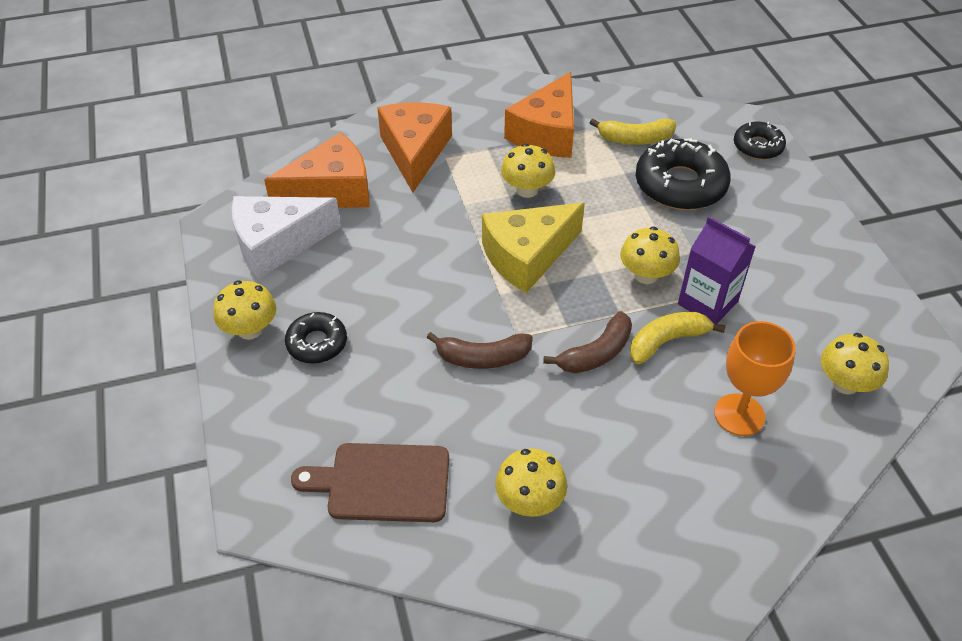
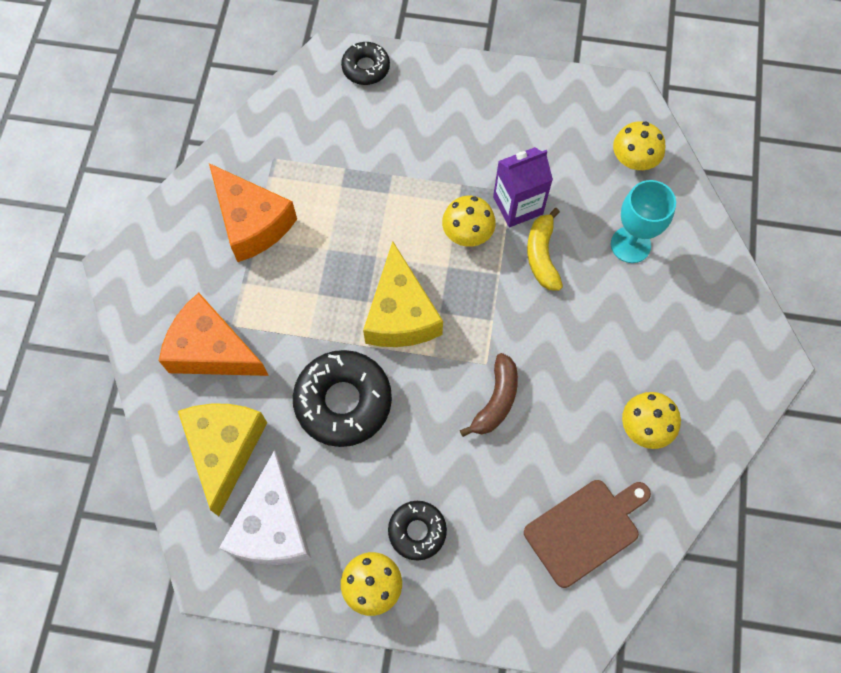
camera: 65 degrees left, 20 degrees up
(331, 191) = (224, 449): orange cheese -> yellow cheese
(382, 482) = (585, 529): brown cutting board -> brown cutting board turned 150 degrees counterclockwise
(527, 190) = (319, 275): yellow mushroom -> none
(596, 353) = (530, 312): brown banana -> none
(635, 139) = (303, 155): yellow banana -> none
(680, 185) = (379, 152): black donut -> black donut (343, 401)
(739, 415) = (630, 245): orange goblet -> turquoise goblet

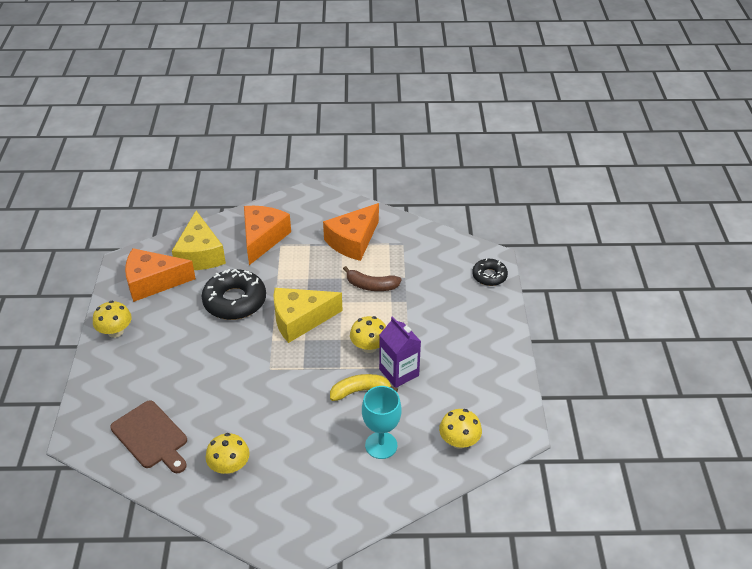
camera: 80 degrees right, 25 degrees down
(224, 449) = (200, 254): yellow cheese -> yellow cheese turned 90 degrees clockwise
(272, 526) = (153, 282): white cheese -> orange cheese
(417, 531) = (150, 348): black donut -> none
(496, 400) = (242, 377): brown banana -> brown banana (371, 286)

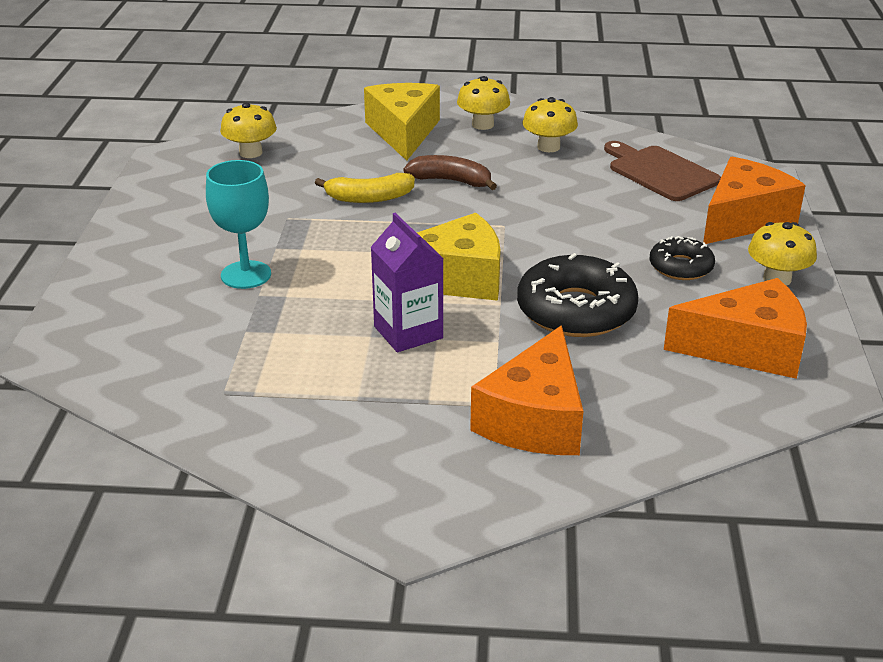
camera: 175 degrees left, 10 degrees down
(200, 254) = (669, 393): yellow cheese -> yellow cheese (403, 132)
(353, 241) = (331, 402): orange cheese -> orange cheese (744, 218)
(369, 347) = (343, 241): yellow mushroom -> yellow mushroom (483, 125)
(371, 286) = (315, 320): brown banana -> brown banana (451, 181)
(381, 445) = (353, 154): turquoise goblet -> turquoise goblet (246, 275)
(399, 372) = (305, 213): purple carton -> purple carton (408, 332)
(489, 276) = (81, 324): black donut -> black donut (681, 267)

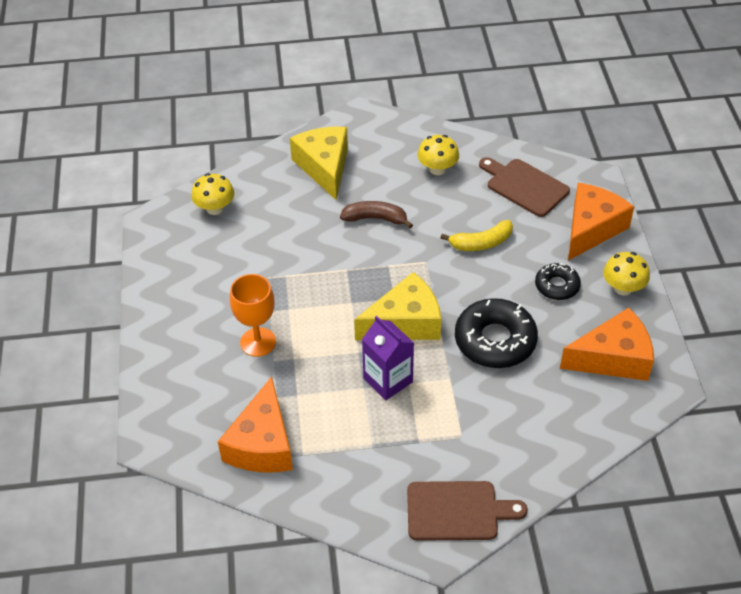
camera: 10 degrees left, 15 degrees up
(246, 275) = (258, 342): turquoise goblet -> orange goblet
(369, 198) = (320, 247): yellow banana -> yellow banana (481, 243)
(458, 489) = (457, 511): none -> brown cutting board
(483, 125) = (382, 149): yellow mushroom -> none
(535, 419) = (490, 444): orange cheese -> orange cheese (262, 444)

